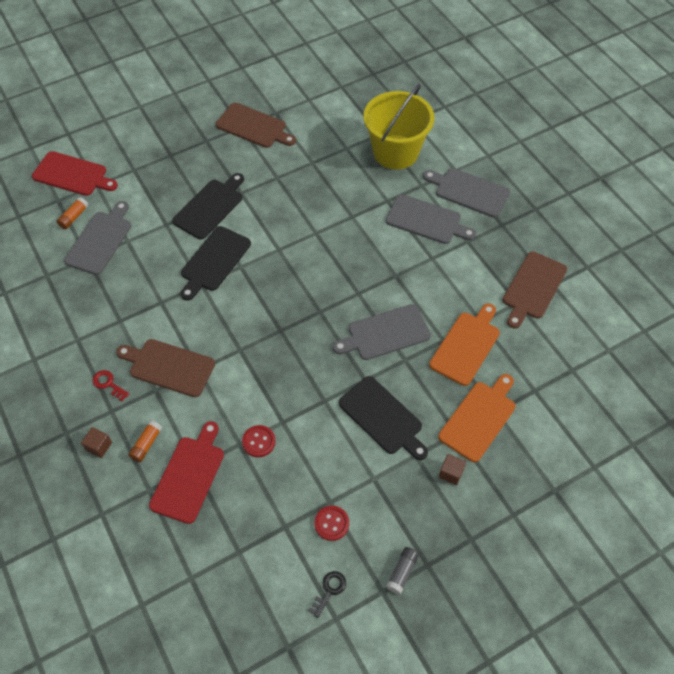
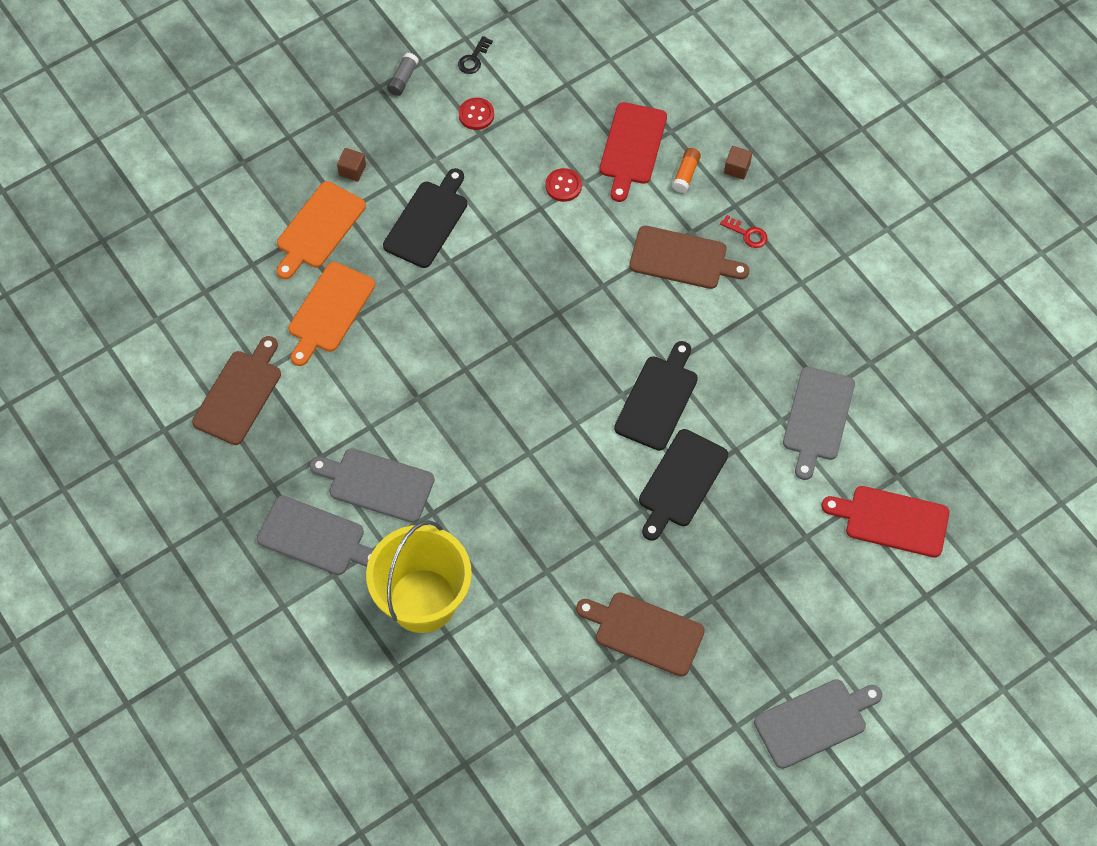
camera: 175 degrees right, 5 degrees up
(74, 217) = (865, 451): orange glue stick -> none
(383, 417) = (427, 221): black cutting board -> black cutting board turned 75 degrees clockwise
(385, 333) = (428, 319): grey cutting board -> grey cutting board (814, 721)

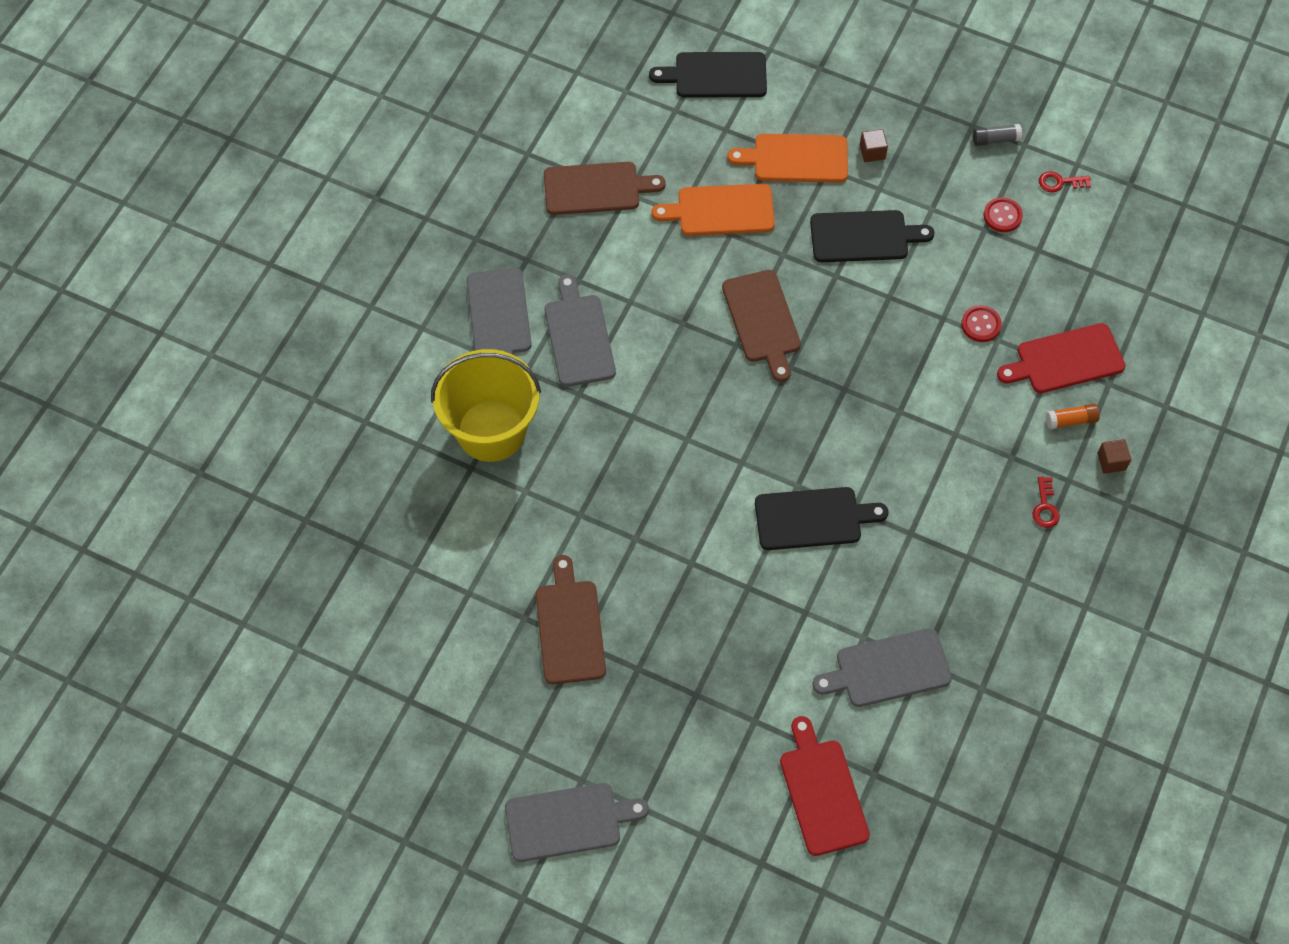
camera: 60 degrees right, 0 degrees up
(473, 59) = (1059, 182): black key -> red key
(681, 482) = (740, 581): black cutting board -> black cutting board (716, 75)
(682, 259) = (976, 464): brown cutting board -> brown cutting board (762, 320)
(814, 721) = (568, 821): grey cutting board -> grey cutting board turned 45 degrees counterclockwise

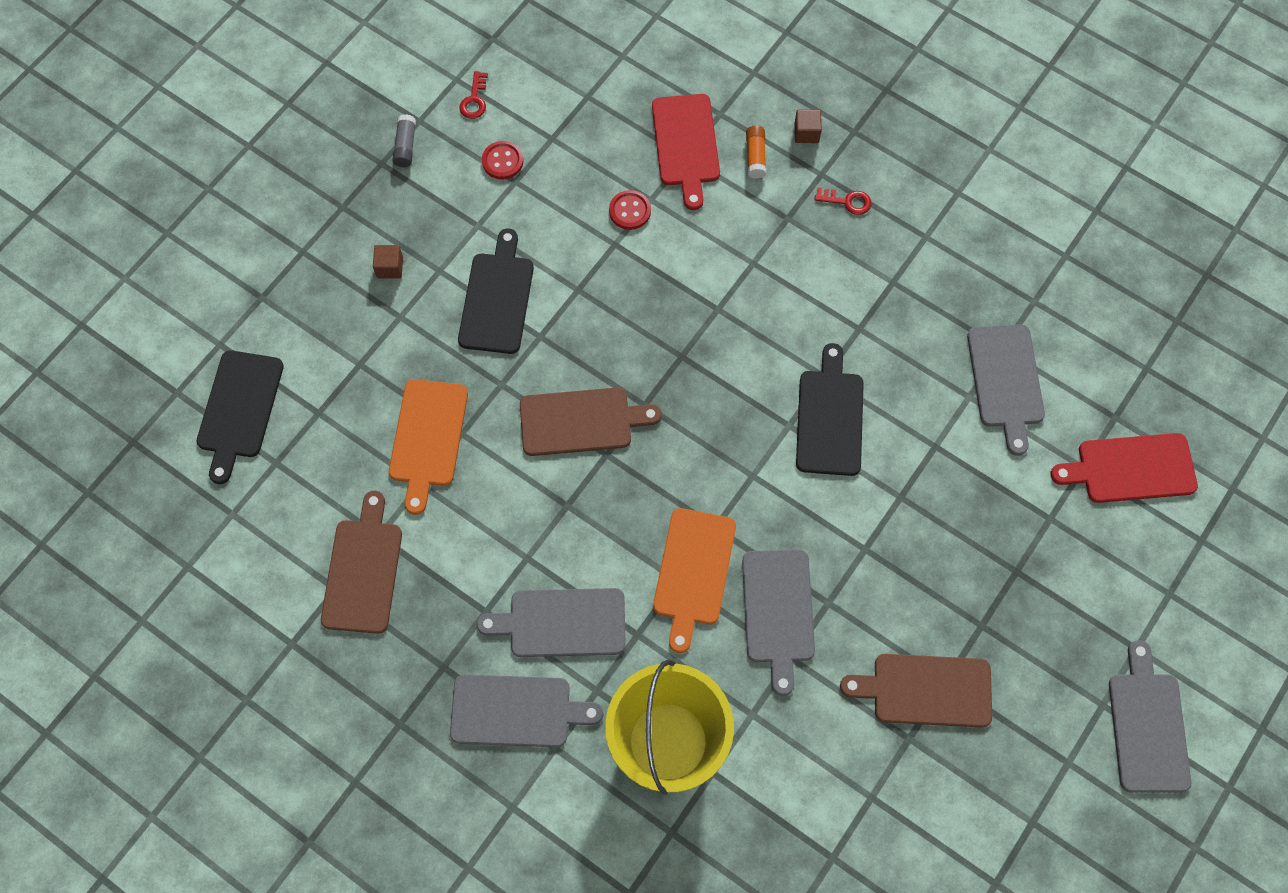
camera: 80 degrees left, 5 degrees up
(619, 499) = (778, 612): none -> grey cutting board
(796, 158) = (378, 346): orange cutting board -> orange cutting board (693, 572)

